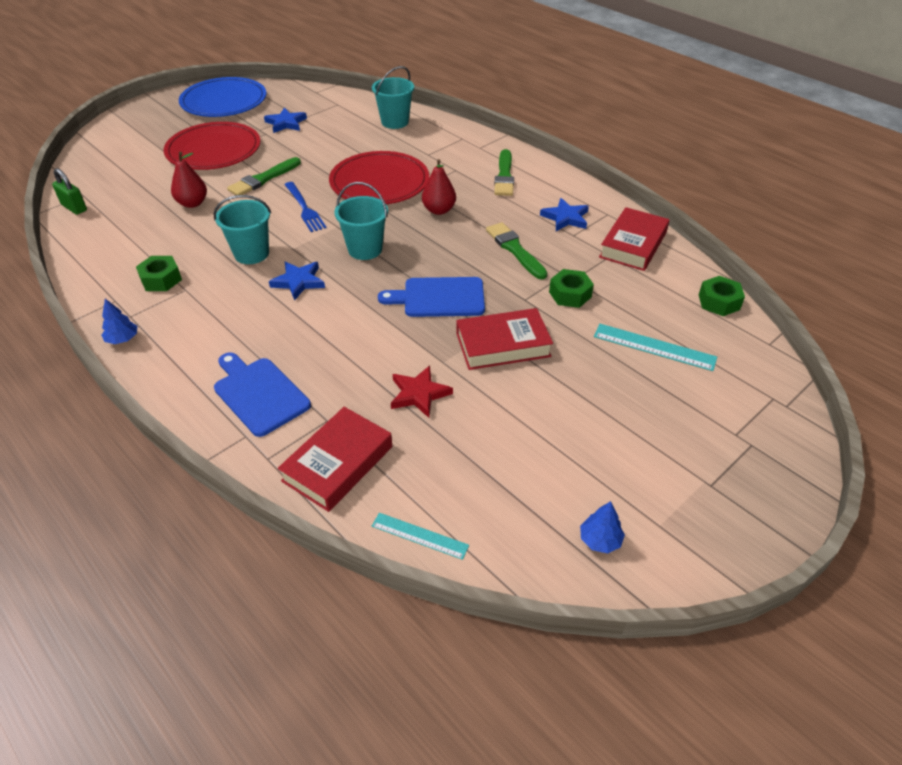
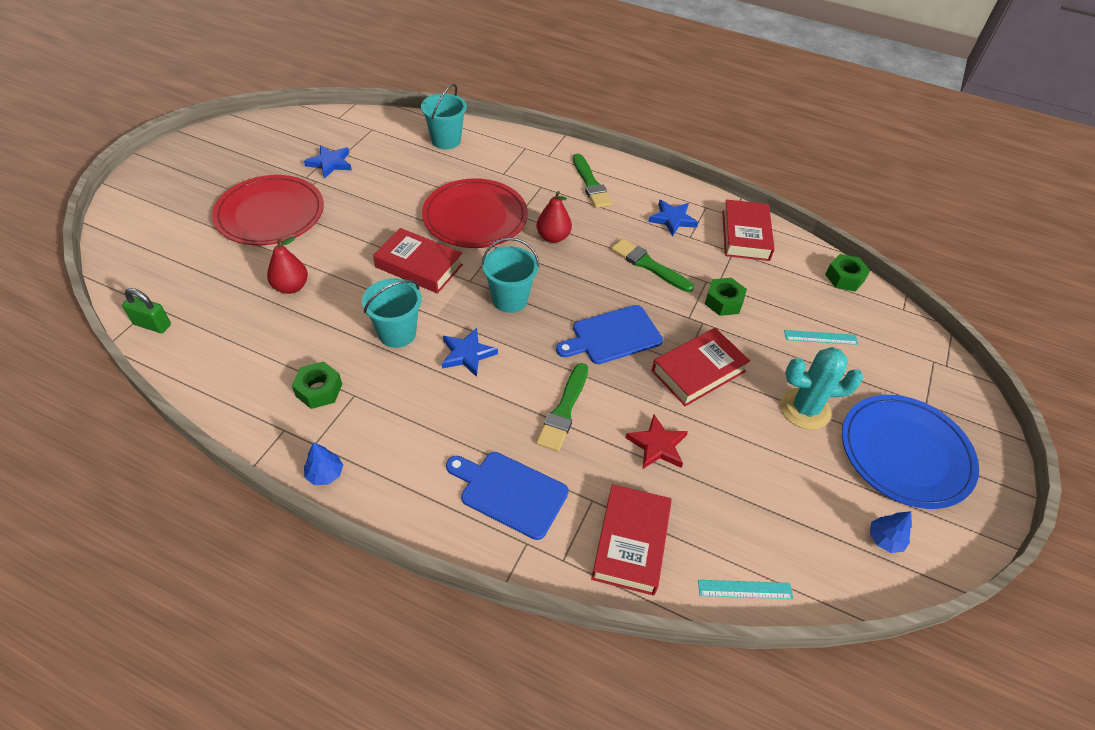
camera: 25 degrees left, 5 degrees up
(224, 101) = (240, 147): blue plate -> blue plate (905, 453)
(263, 179) = (350, 239): green brush -> green brush (564, 410)
(305, 209) = (419, 266): blue fork -> red book
(592, 403) = (805, 409): none -> turquoise cactus
(654, 347) = (820, 337): turquoise ruler -> turquoise ruler, size x0.66

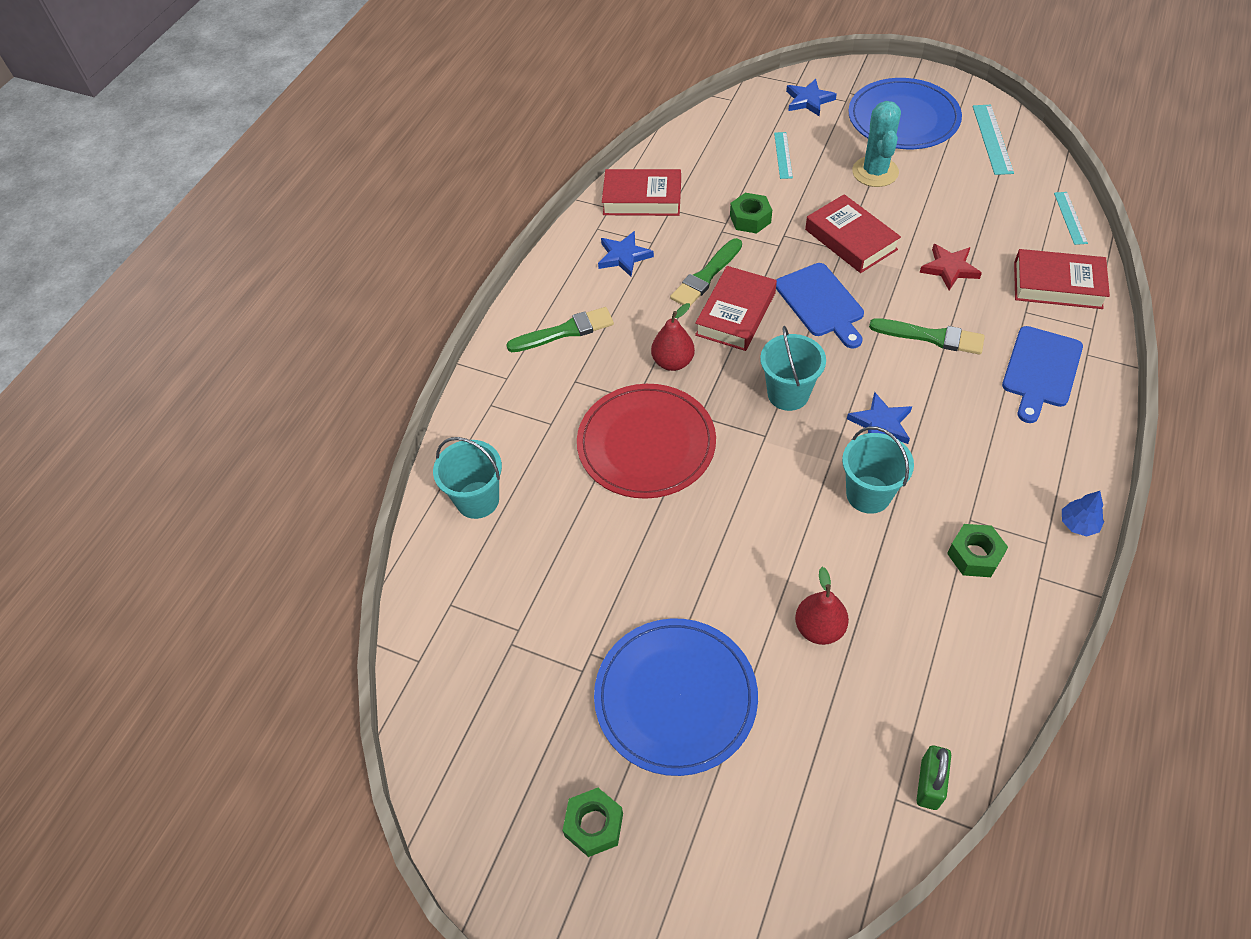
camera: 85 degrees left, 5 degrees up
(270, 214) = (675, 697): red plate -> blue plate
(330, 163) = (545, 644): blue star -> blue star (808, 100)
(419, 266) = (750, 491): red book -> red book (736, 314)
(844, 278) = (696, 132): green nut -> green nut (594, 825)
(885, 539) = (992, 139): blue tree -> turquoise ruler

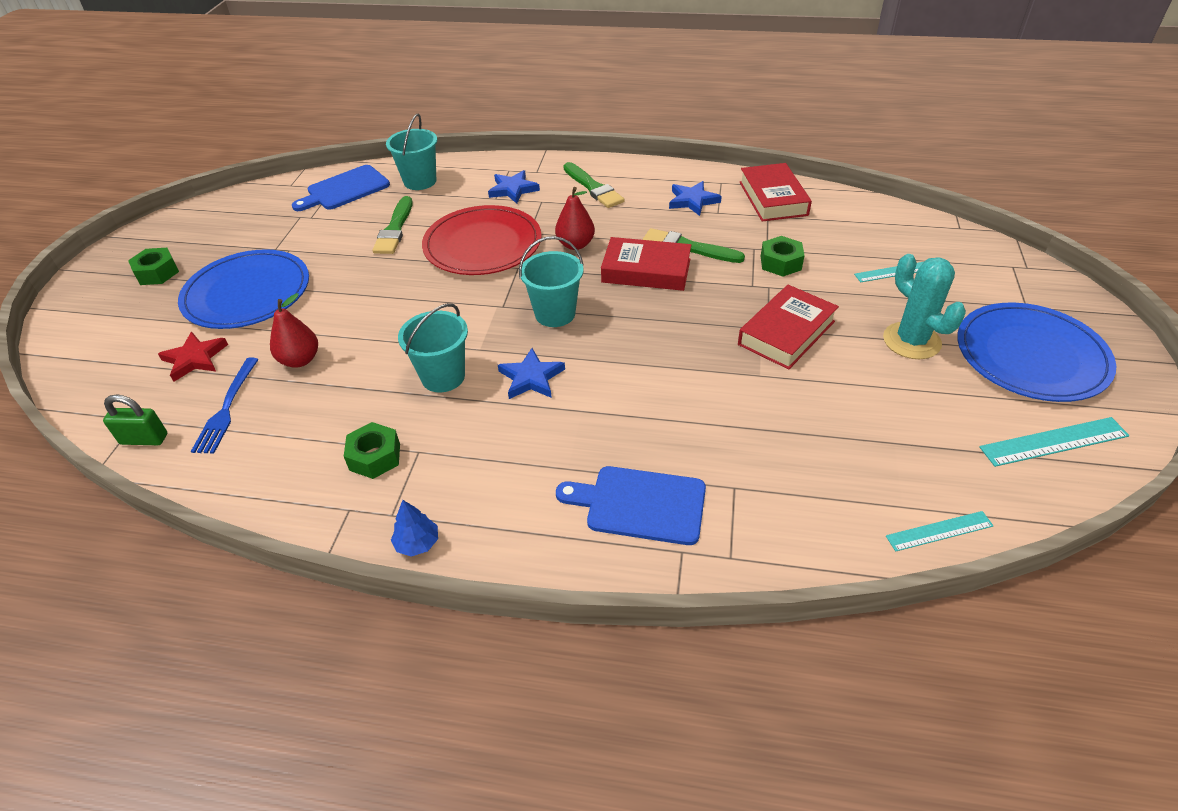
camera: 75 degrees right, 10 degrees down
(808, 100) = (1003, 279): blue star -> blue star (513, 189)
(821, 303) = (681, 322): blue cutting board -> blue cutting board (345, 189)
(875, 172) = (911, 341): turquoise cactus -> turquoise cactus turned 75 degrees clockwise
(891, 699) = (226, 409): none -> blue fork
(931, 337) = (662, 406): green brush -> green brush (395, 229)
(949, 269) = (778, 414): red star -> red star (195, 359)
(1057, 285) = (796, 518): red book -> none

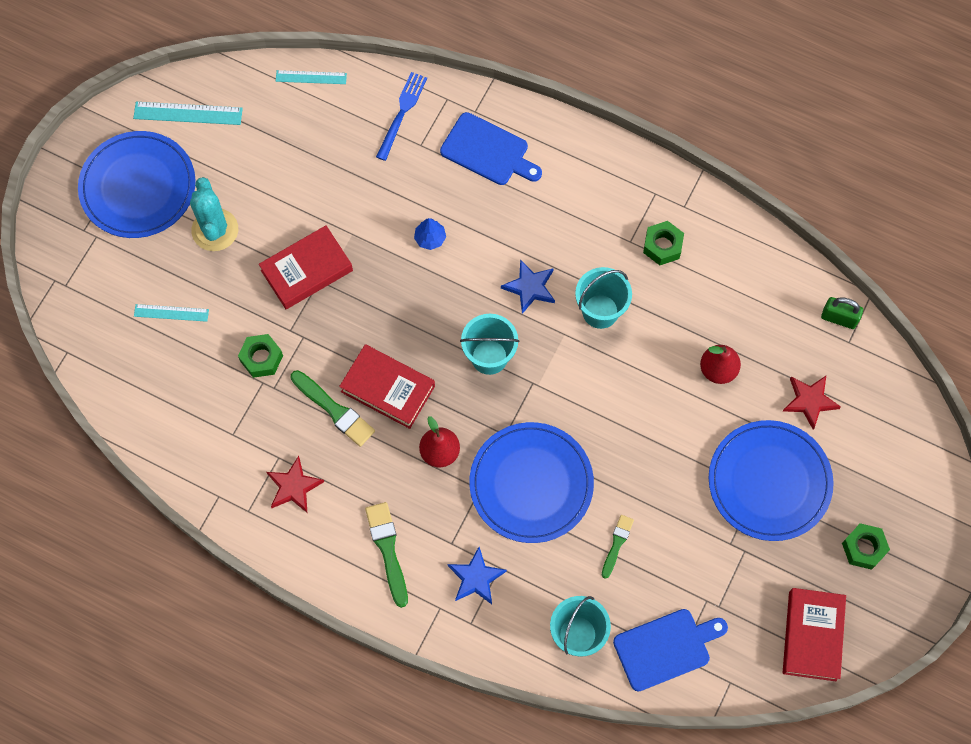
camera: 165 degrees left, 25 degrees up
(226, 409) = (777, 330): blue fork -> blue fork (402, 112)
(395, 229) = (617, 544): green brush -> green brush, size x0.62
(417, 543) = (640, 166): blue tree -> blue tree (430, 238)
(482, 244) = (531, 484): red plate -> blue plate
(692, 201) = (294, 487): blue star -> red star
(773, 198) = (211, 461): red book -> red book (812, 636)

